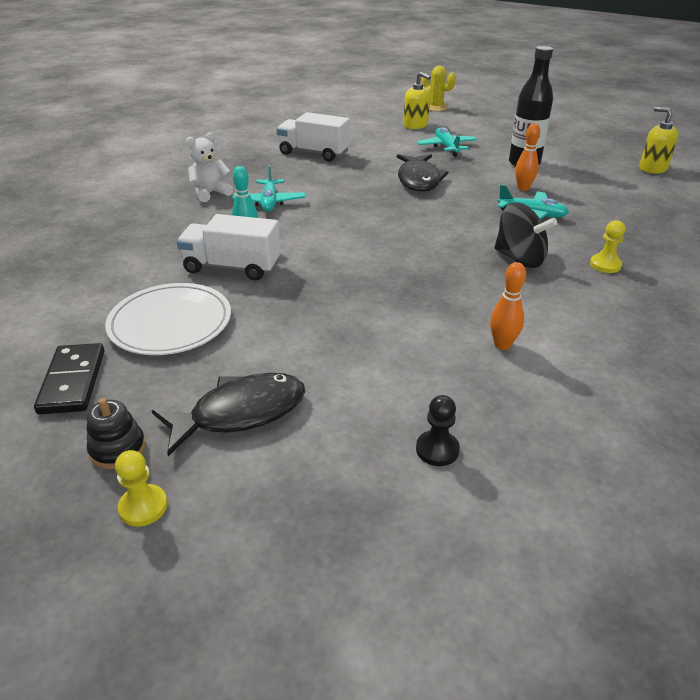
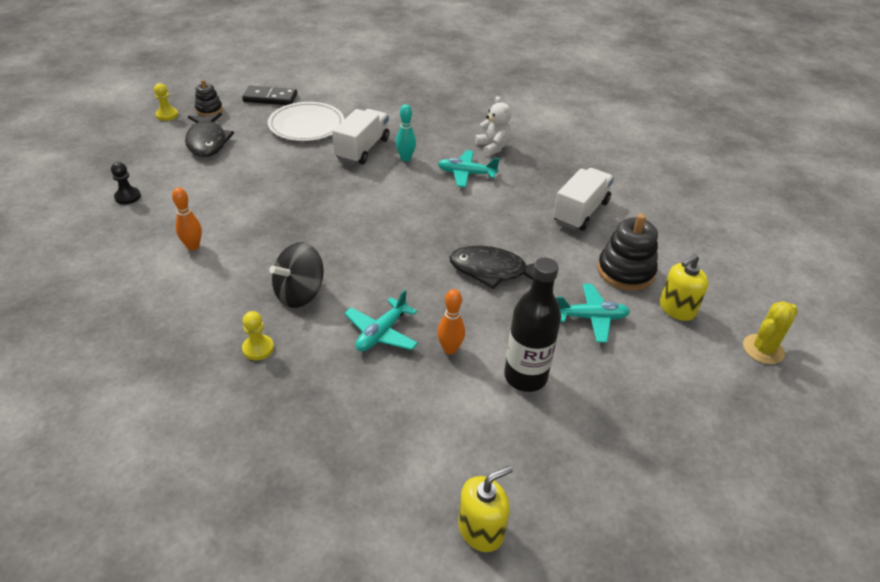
camera: 100 degrees right, 5 degrees up
(385, 138) = (625, 271): none -> black stacking toy

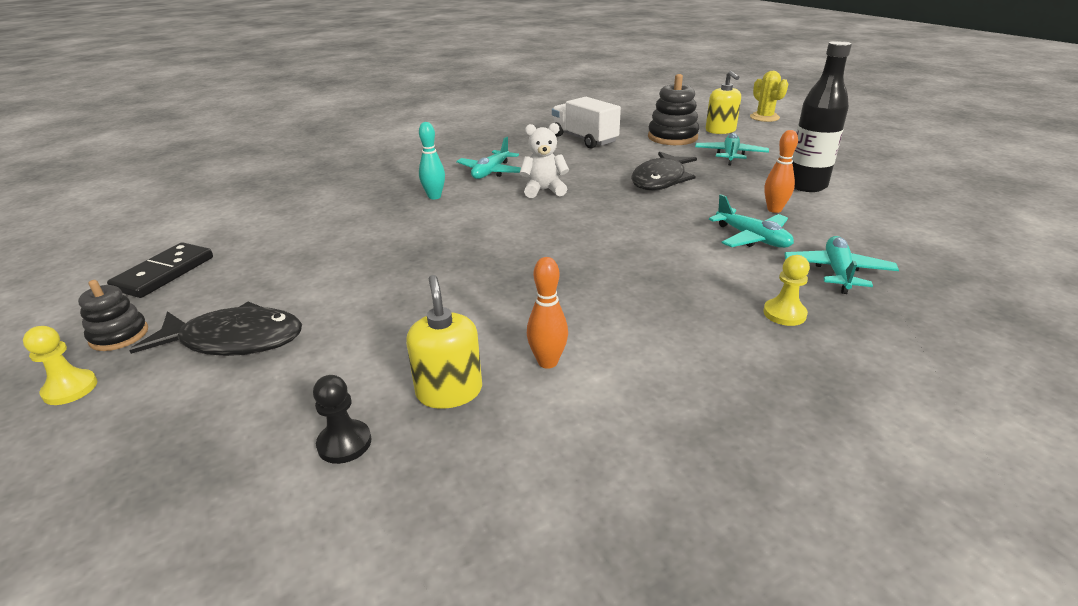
camera: 70 degrees left, 10 degrees down
(300, 293) = (680, 279): black spinning top -> none
(306, 125) = (286, 249): white plate -> none
(330, 384) = (837, 272): none -> turquoise plane
(362, 149) = (390, 218): white truck -> none
(481, 529) = (989, 222): yellow soap dispenser -> yellow soap dispenser (449, 391)
(493, 147) = (451, 156): white teddy bear -> white teddy bear (544, 190)

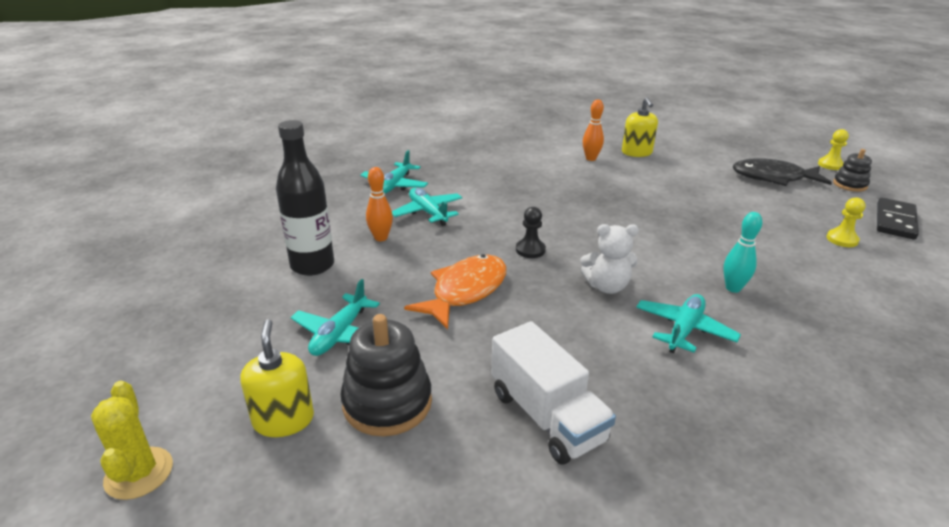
camera: 175 degrees left, 0 degrees up
(344, 443) = (673, 142): black pawn -> black pawn (530, 250)
(660, 180) = (465, 291): black fish -> orange fish
(784, 314) = (453, 168): yellow pawn -> yellow pawn (842, 239)

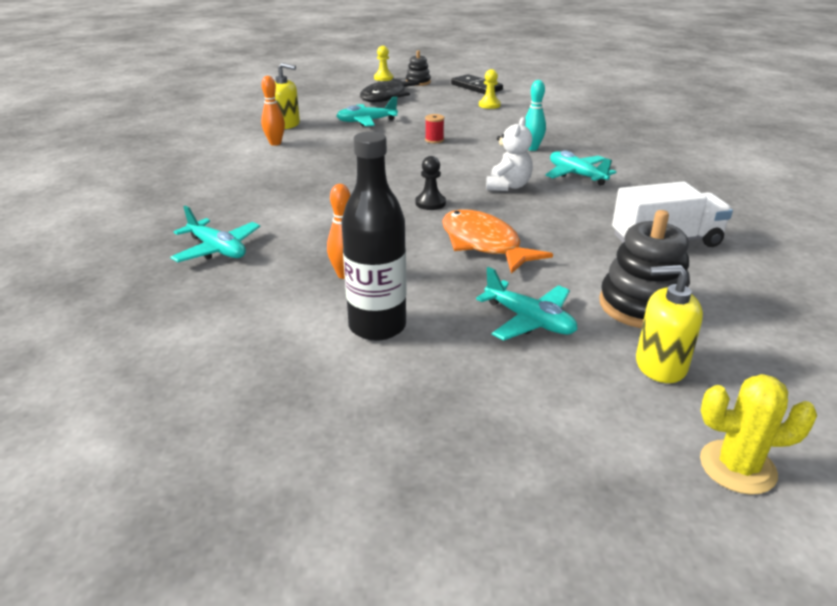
camera: 70 degrees left, 0 degrees up
(428, 212) = (310, 239): turquoise plane -> turquoise plane (366, 121)
(685, 225) = (434, 140): none -> red spool

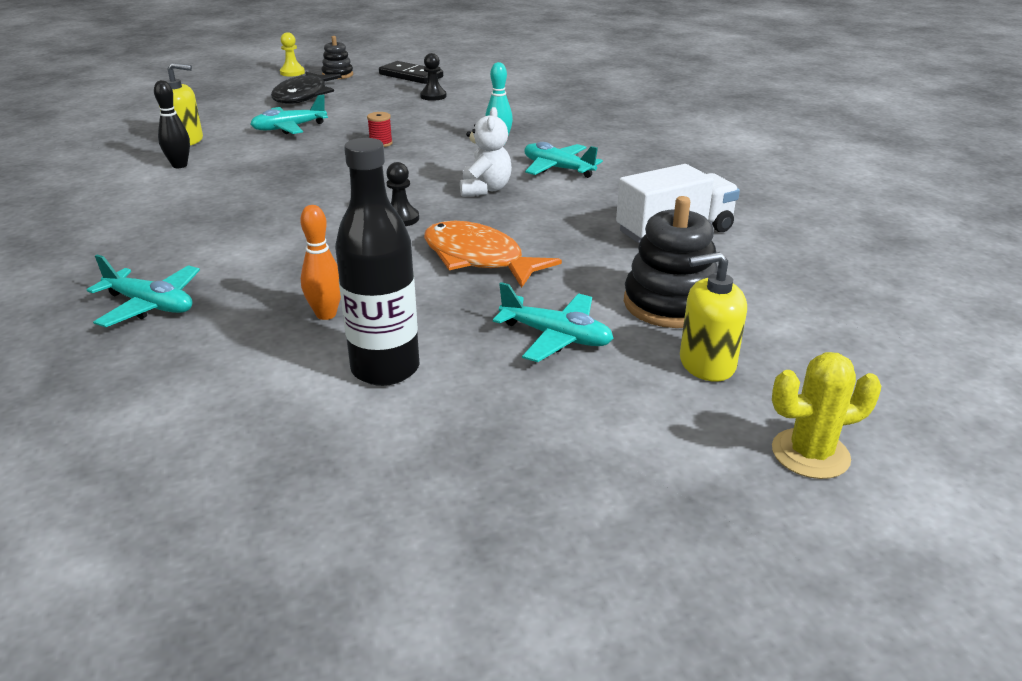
camera: 15 degrees left, 0 degrees up
(275, 143) = (179, 165): orange bowling pin -> black bowling pin
(489, 105) = (433, 96): yellow pawn -> black pawn

